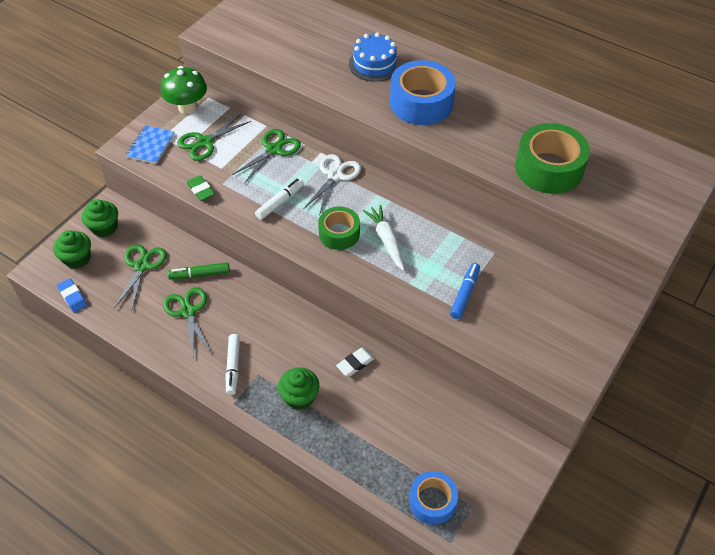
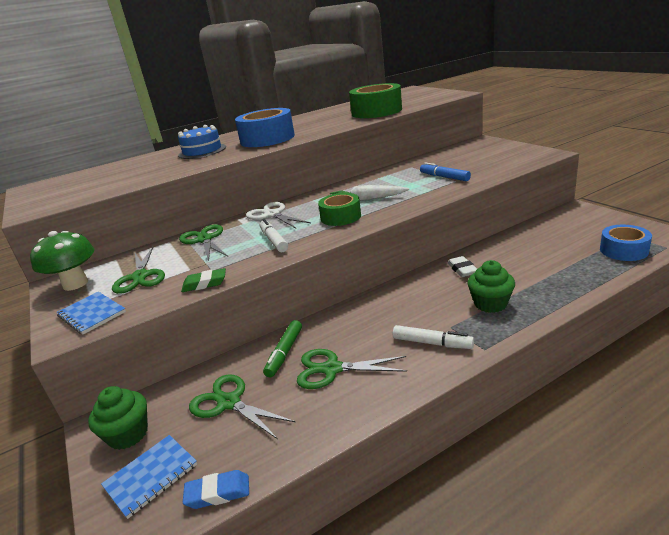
camera: 60 degrees left, 25 degrees down
(77, 258) = (151, 476): green cupcake -> blue notebook

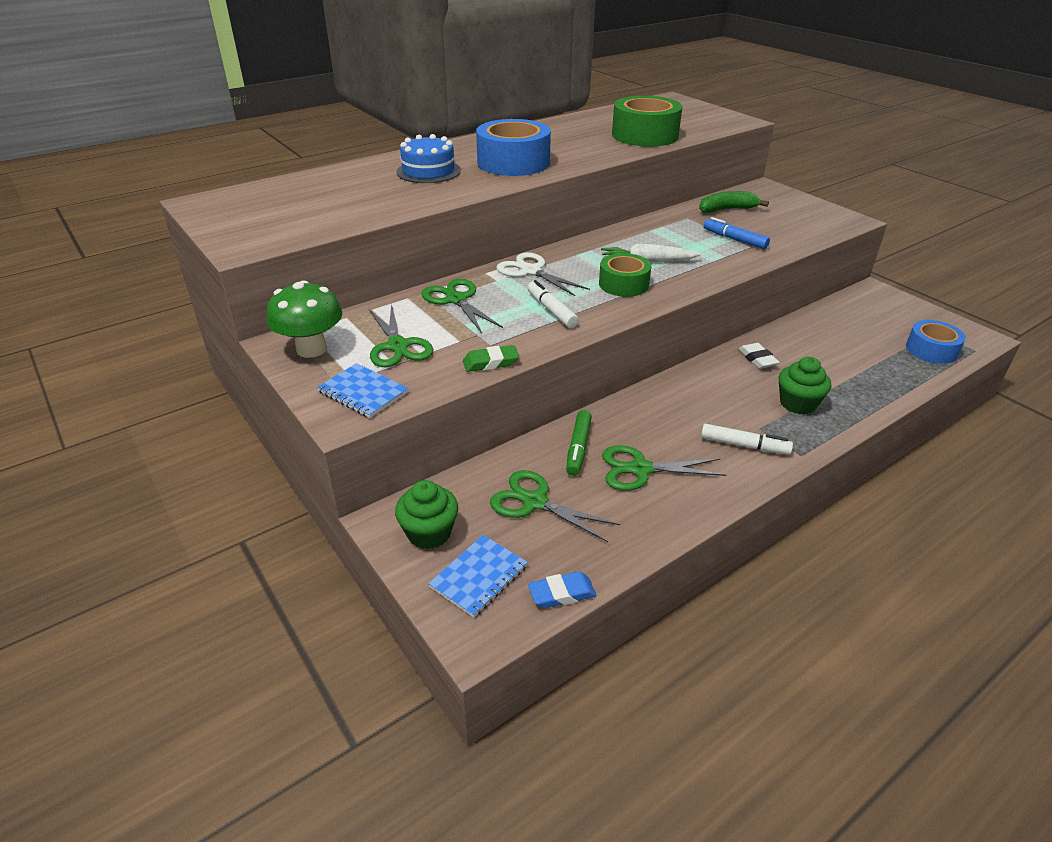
camera: 10 degrees left, 10 degrees up
(445, 158) = (727, 209): none -> green banana

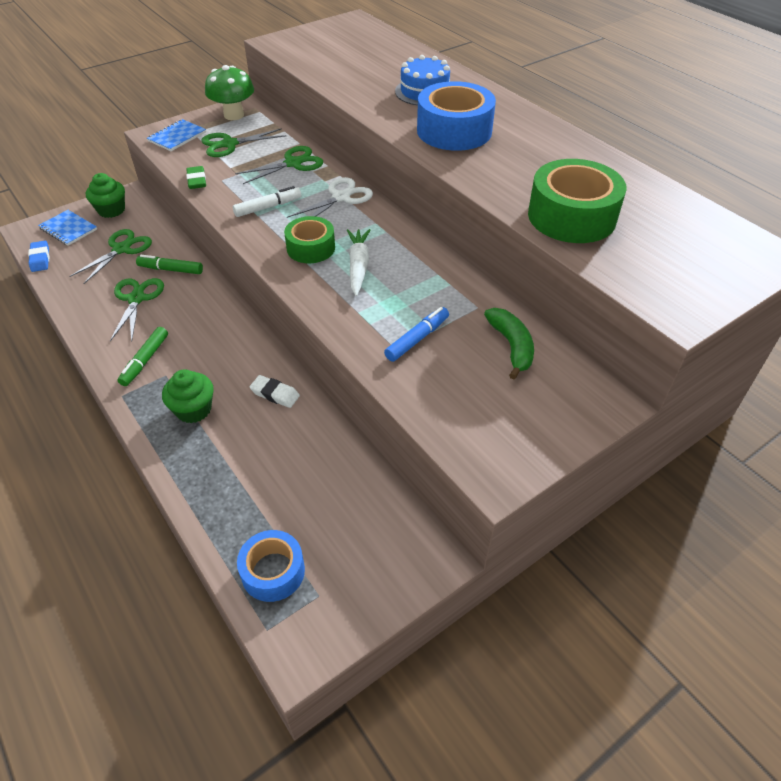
camera: 90 degrees right, 10 degrees up
(744, 445) = (145, 360): white marker -> green marker
(757, 359) = (275, 394): white eraser -> white eraser turned 45 degrees clockwise

